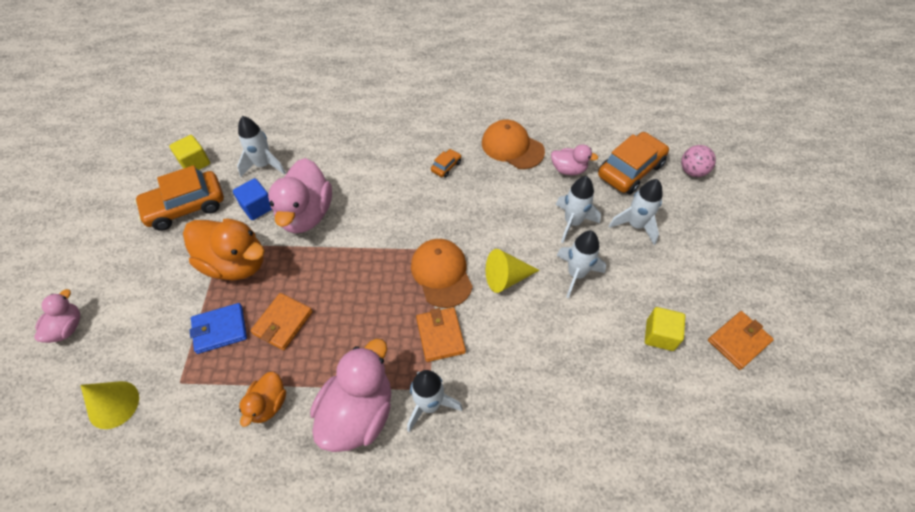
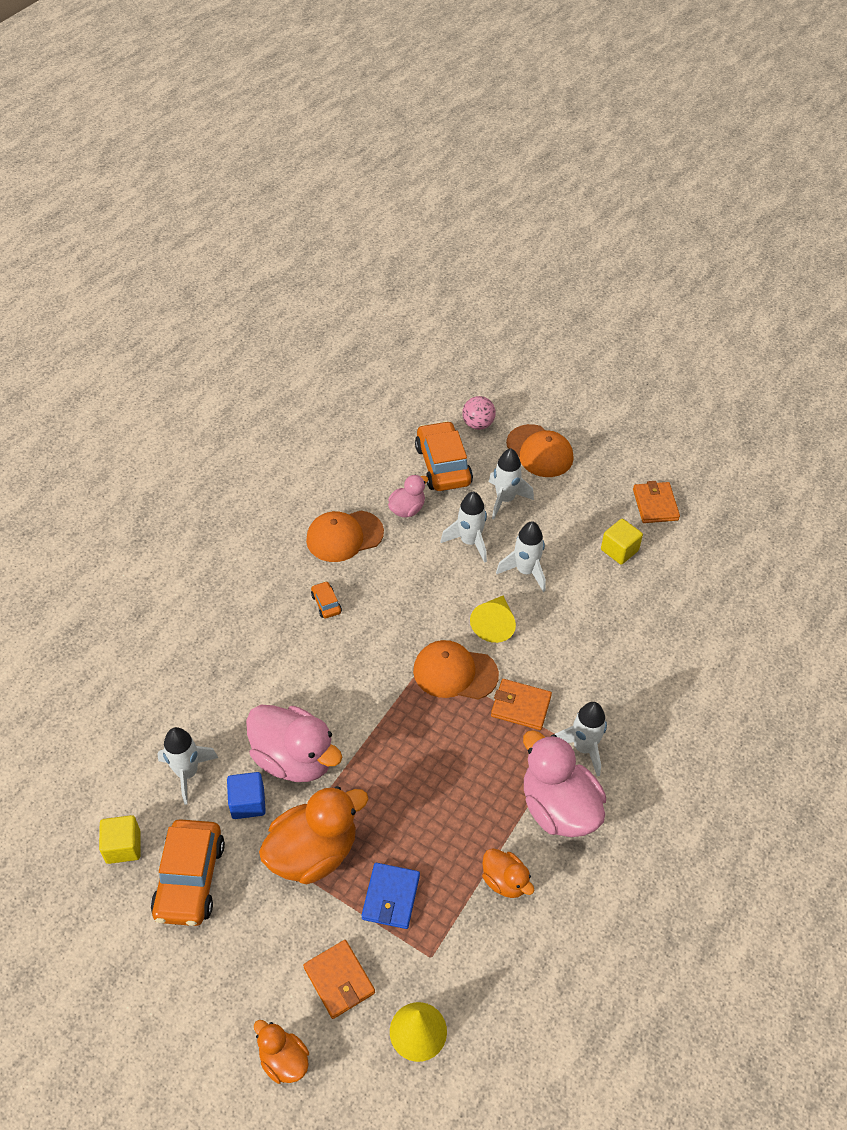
camera: 60 degrees left, 5 degrees down
(67, 328) = (284, 1060): pink duck -> orange duck
(283, 323) = (421, 834): orange wallet -> orange wallet (339, 980)
(708, 225) = (539, 451): none -> orange cap

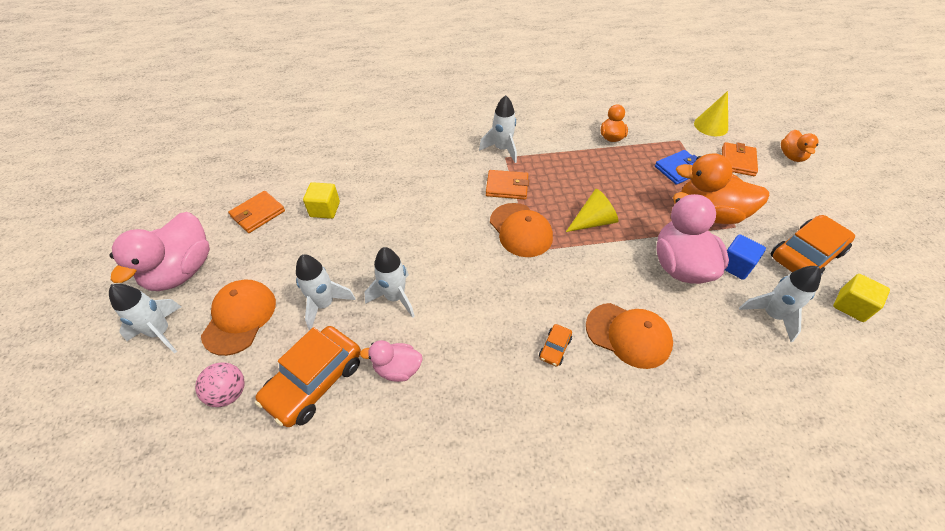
camera: 130 degrees left, 0 degrees up
(344, 536) = (475, 395): orange cap -> orange cap (628, 335)
(494, 624) = (460, 234): yellow cone -> yellow cone (593, 221)
(521, 706) = (507, 187): orange wallet -> orange wallet turned 60 degrees counterclockwise
(525, 571) = (394, 246): white rocket -> white rocket (161, 332)
(558, 808) = (549, 140): pink duck -> pink duck (182, 271)

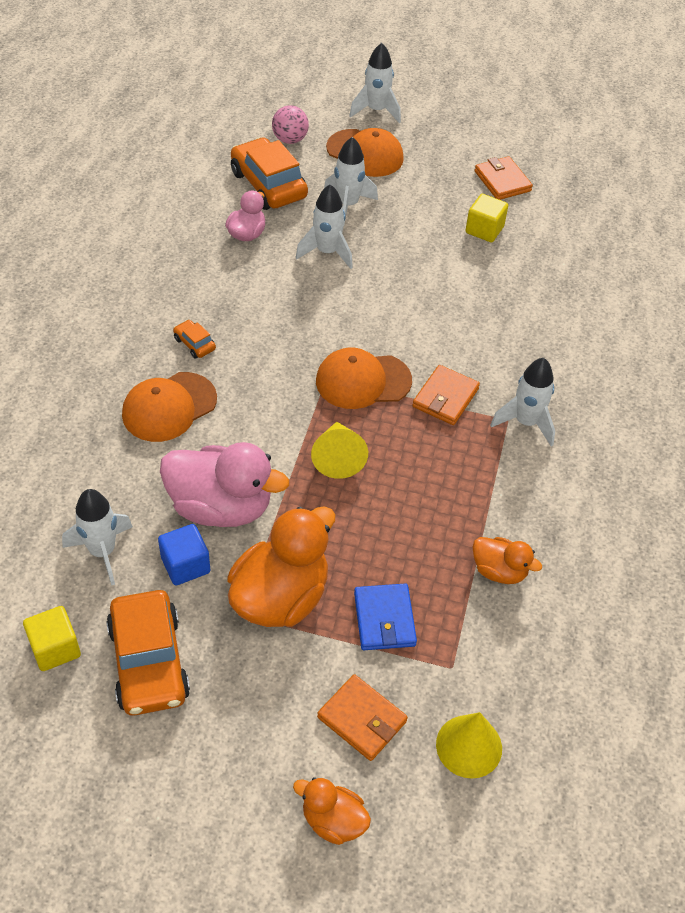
camera: 110 degrees right, 0 degrees up
(182, 271) = (444, 126): pink duck -> none

